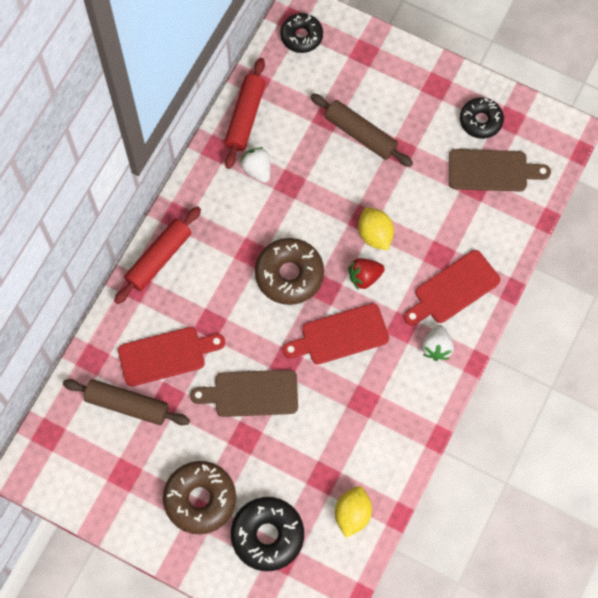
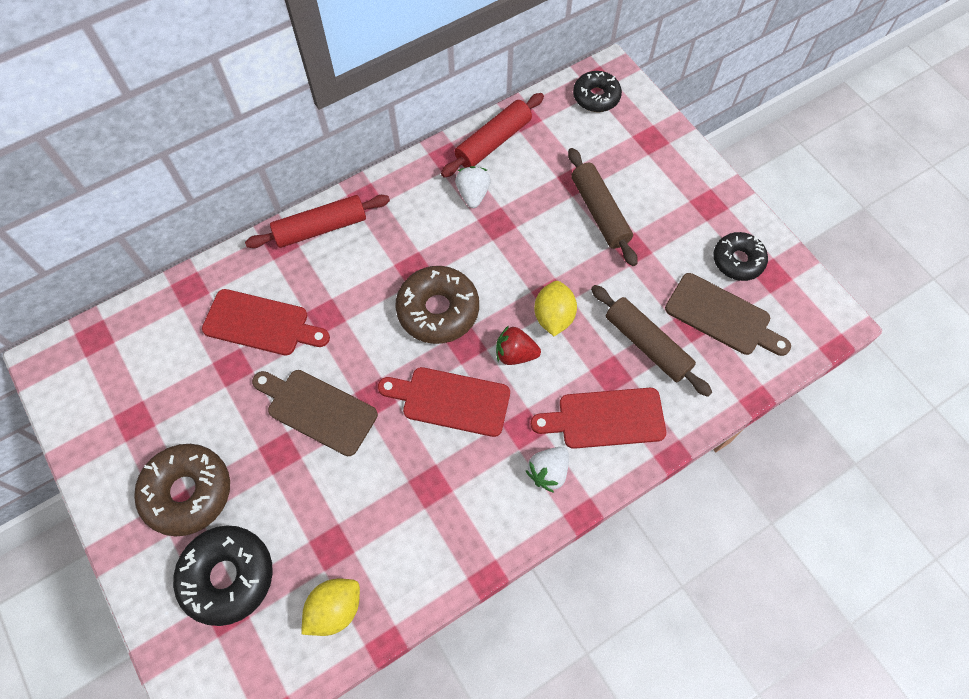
camera: 30 degrees right, 5 degrees down
(127, 405) = (188, 351): brown rolling pin -> brown rolling pin (647, 344)

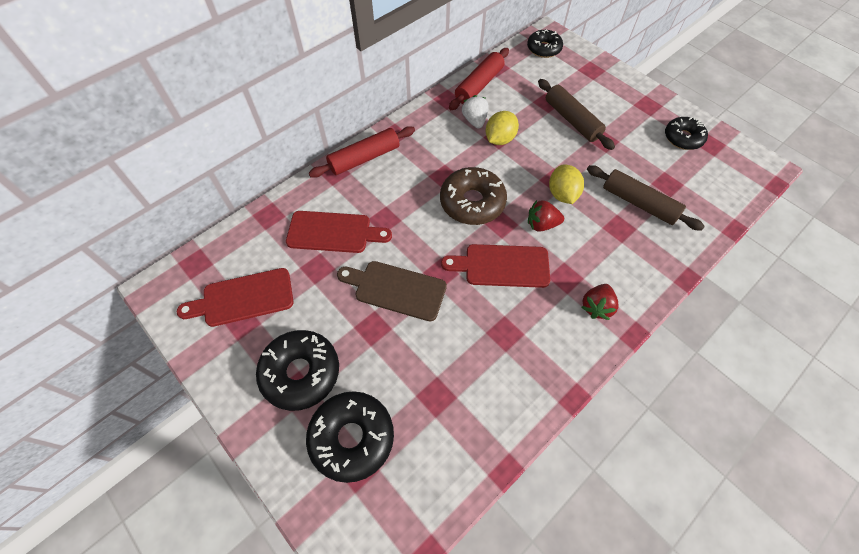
camera: 10 degrees left, 5 degrees down
(187, 492) = (301, 373): brown donut -> black donut
(335, 609) = (453, 448): yellow lemon -> yellow lemon (499, 139)
(548, 472) = (596, 307): white strawberry -> red strawberry
(605, 419) = (627, 260): red cutting board -> red cutting board (243, 298)
(722, 316) = (686, 176): brown cutting board -> none

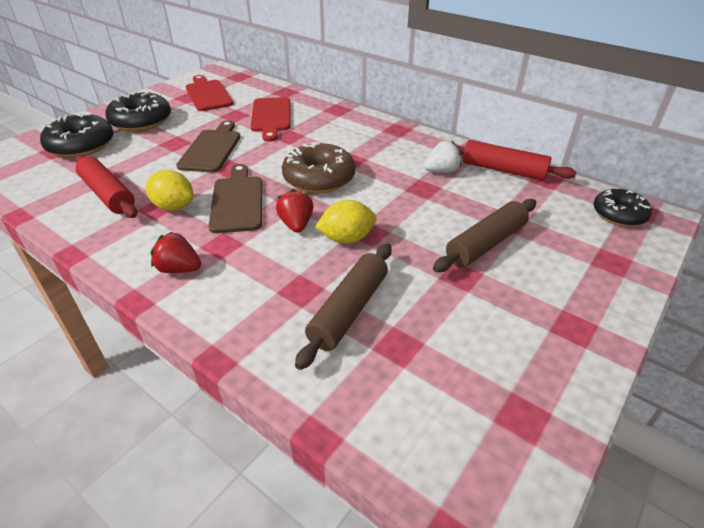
camera: 80 degrees right, 20 degrees down
(364, 158) = (359, 119): red rolling pin -> red rolling pin (108, 194)
(499, 139) = (420, 189): yellow lemon -> yellow lemon (174, 207)
(502, 266) = (237, 201): red cutting board -> brown cutting board
(683, 138) = (516, 372): black donut -> none

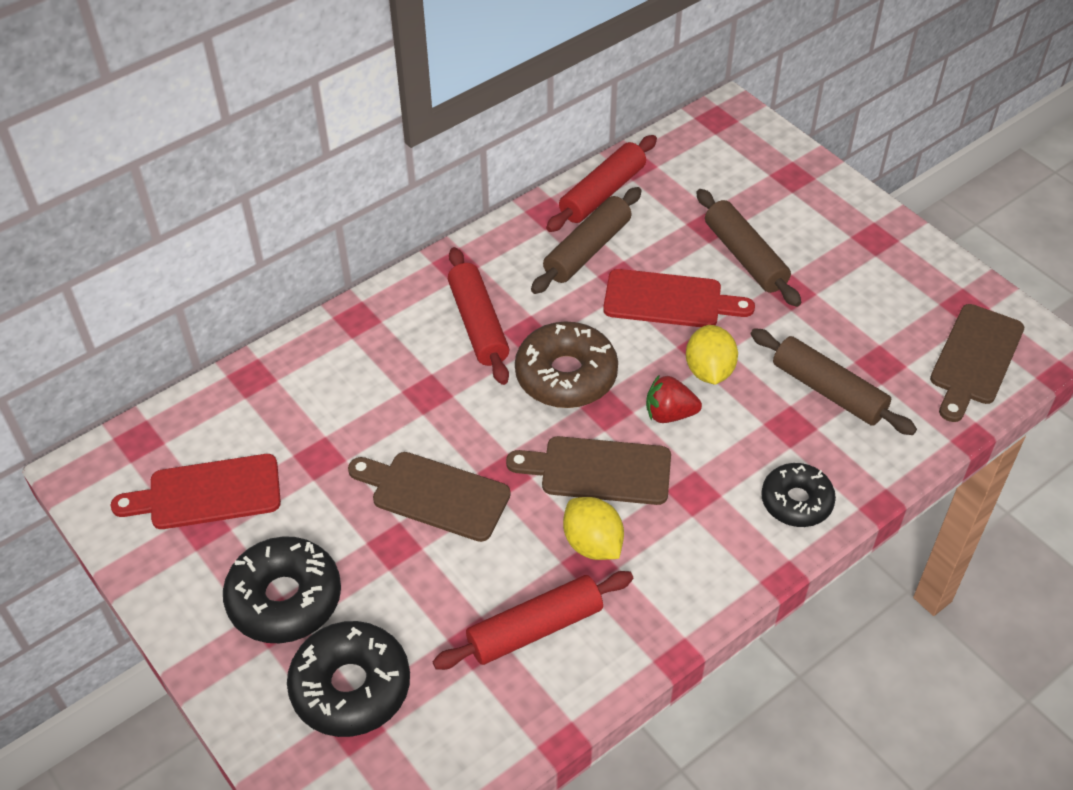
camera: 75 degrees left, 10 degrees up
(174, 207) = (592, 544): yellow lemon -> yellow lemon turned 75 degrees counterclockwise
(179, 269) = (733, 536): red strawberry -> none
(271, 117) = (348, 407): red cutting board -> red cutting board (669, 300)
(350, 143) = (478, 324): none -> red rolling pin
(441, 171) = (587, 250): white strawberry -> brown rolling pin
(441, 432) = (975, 359): none -> brown cutting board
(619, 214) = (718, 137): black donut -> black donut (796, 501)

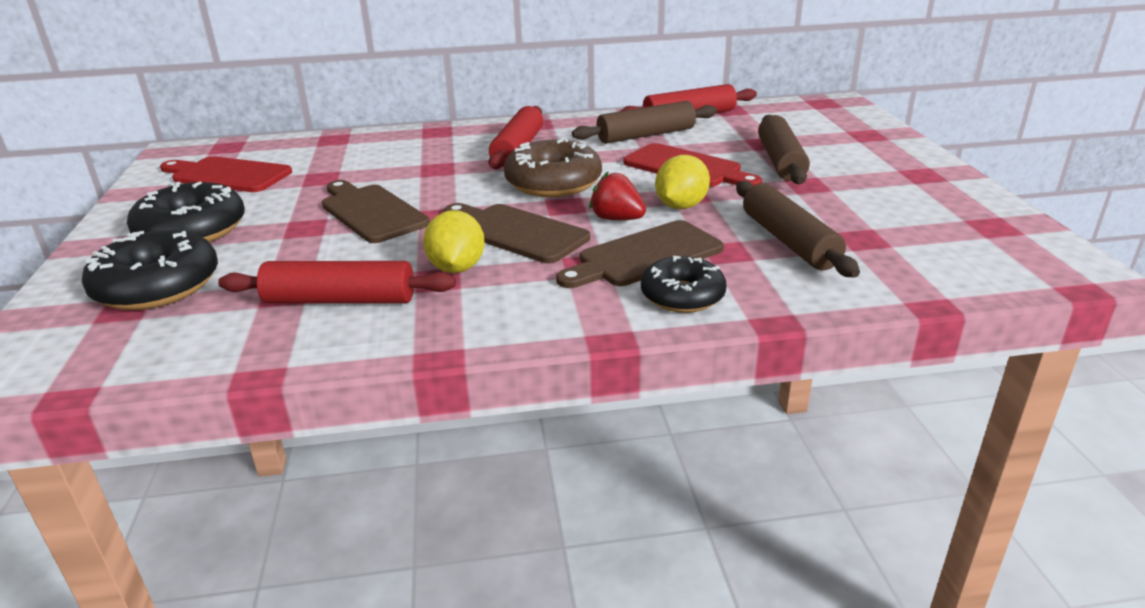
camera: 30 degrees right, 20 degrees down
(975, 359) = (980, 259): brown cutting board -> brown cutting board (645, 256)

